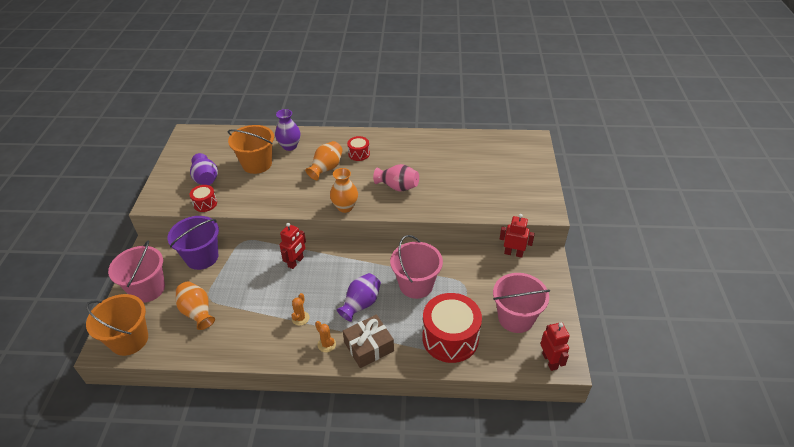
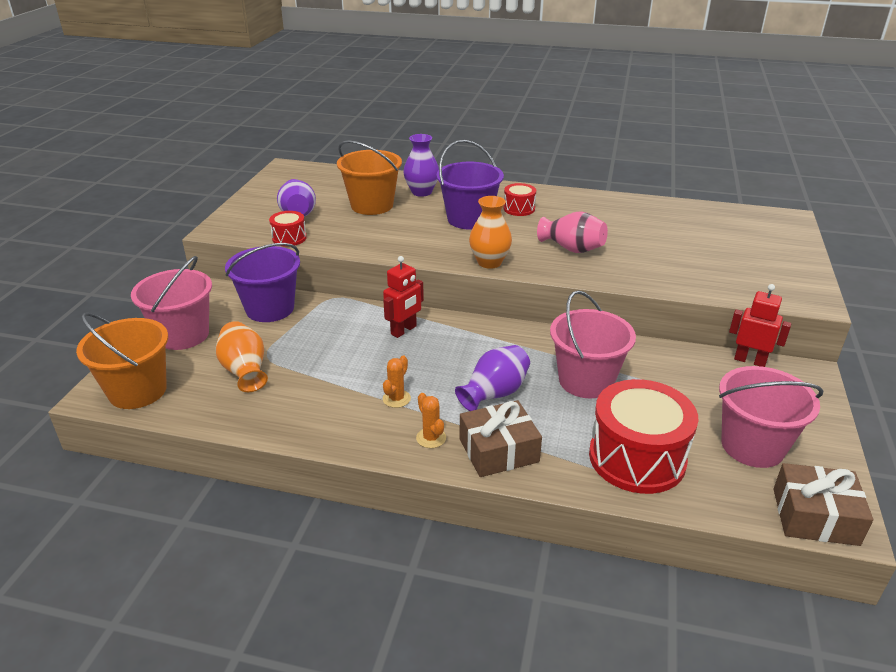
camera: 10 degrees right, 10 degrees down
(326, 168) = (469, 219): orange vase -> purple bucket
(550, 361) = (815, 516): red robot -> brown gift

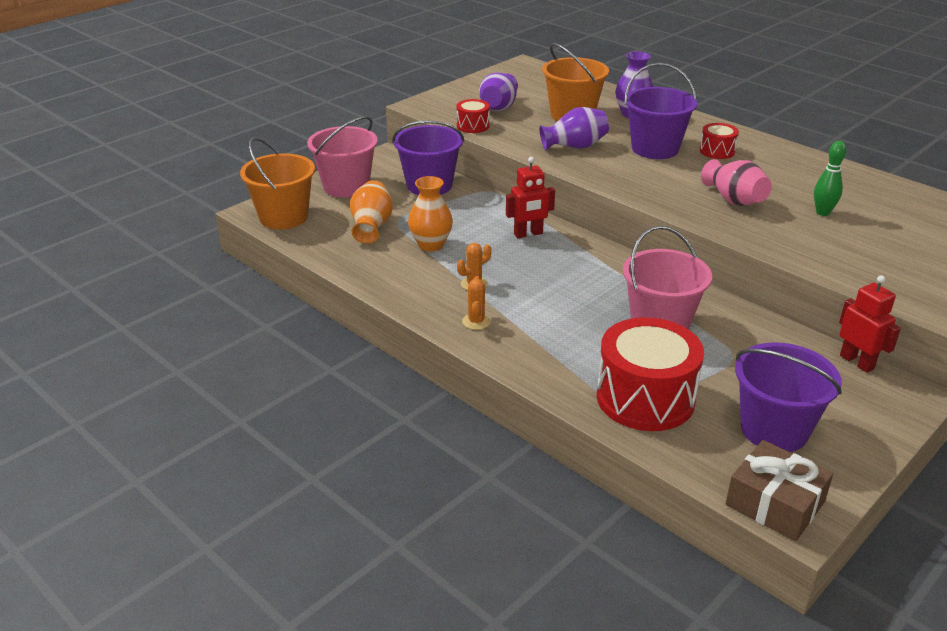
camera: 30 degrees right, 0 degrees up
(489, 262) = (636, 191): orange vase -> orange vase (431, 245)
(494, 393) = (562, 307): purple vase -> purple vase (574, 146)
(498, 450) = (525, 349): brown gift -> none
(644, 241) = (822, 213): none -> green bowling pin
(752, 446) = (774, 429): pink bucket -> purple bucket

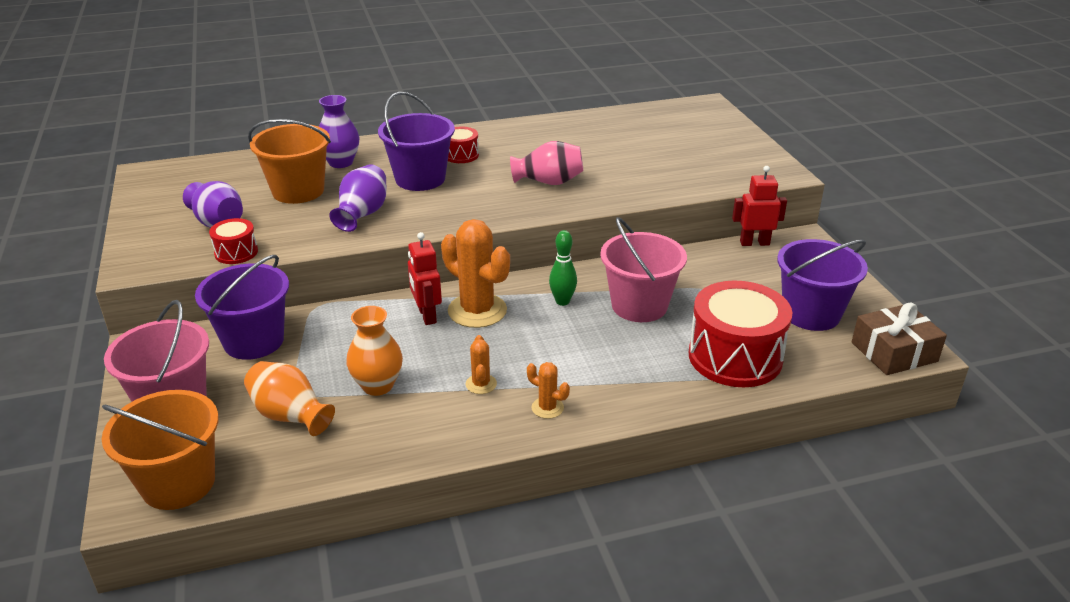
camera: 60 degrees left, 0 degrees up
(528, 234) = (426, 315): red robot -> red robot turned 150 degrees clockwise
(559, 252) = (477, 311): none -> orange cactus
(822, 213) = (606, 157): green bowling pin -> green bowling pin (562, 301)

